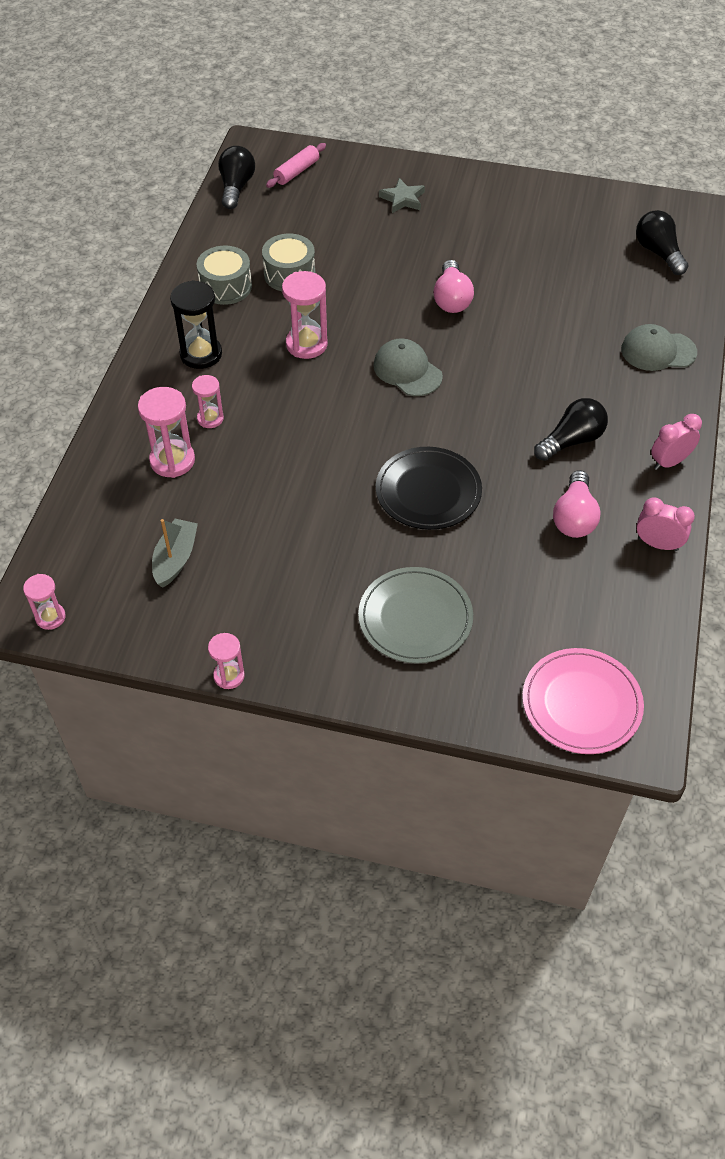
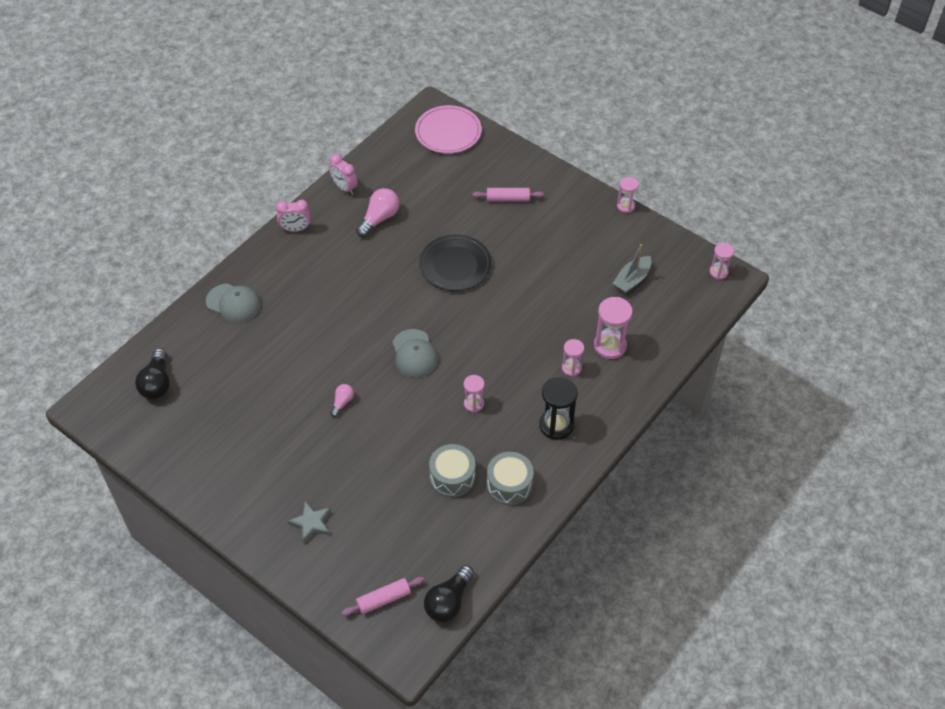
camera: 155 degrees left, 0 degrees up
(306, 344) = (474, 404): pink hourglass -> pink hourglass, size x0.60
(415, 618) = (508, 199): grey plate -> pink rolling pin
(451, 299) = (342, 402): pink light bulb -> pink light bulb, size x0.56
(571, 441) = (343, 264): black light bulb -> none

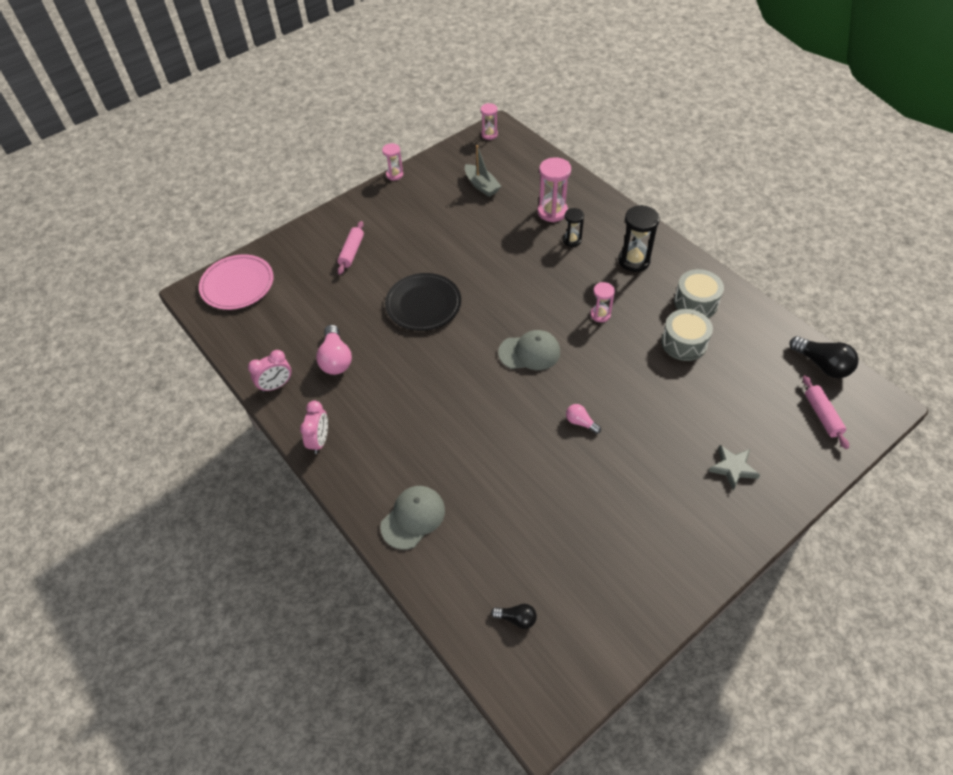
camera: 75 degrees left, 0 degrees up
(157, 383) = (516, 618): black light bulb -> black light bulb, size x0.56
(379, 219) = (336, 359): pink light bulb -> pink light bulb turned 150 degrees counterclockwise
(571, 368) = (572, 240): pink hourglass -> black hourglass

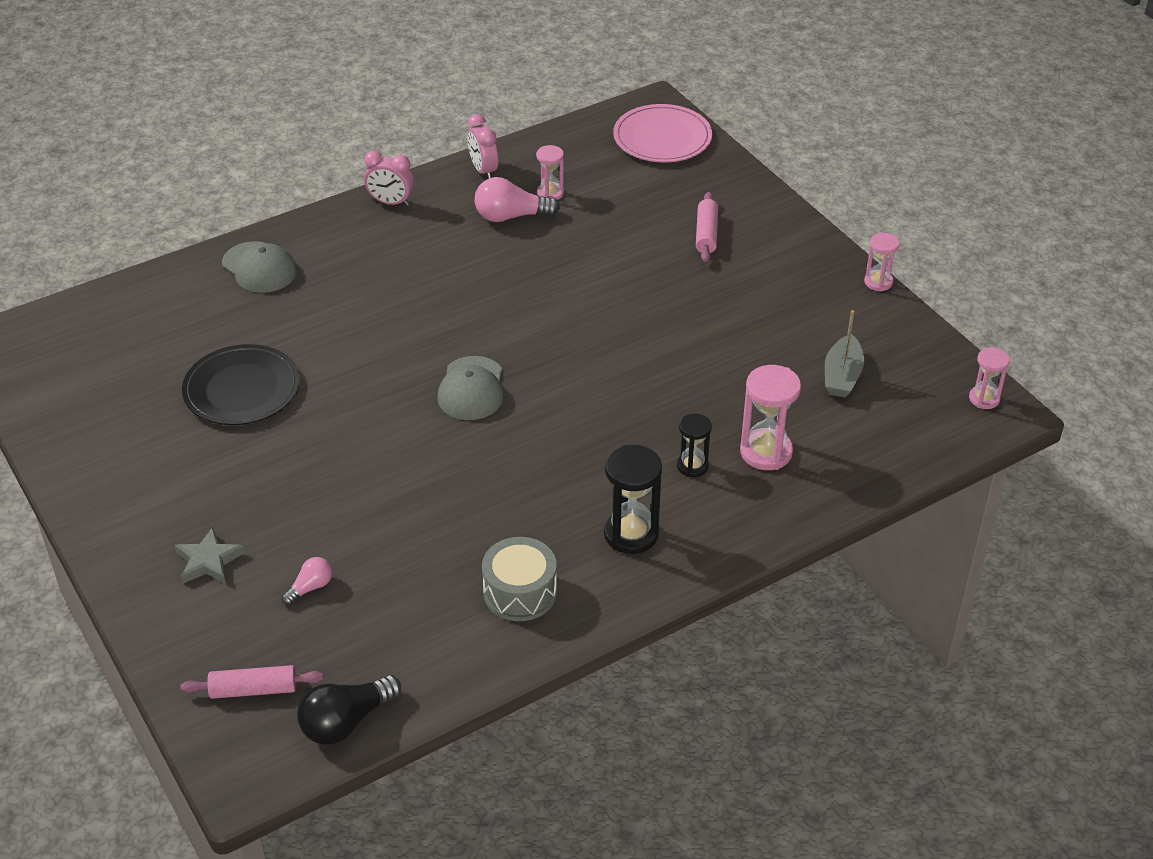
camera: 95 degrees right, 10 degrees down
(352, 252) = (706, 234): pink rolling pin -> pink rolling pin turned 75 degrees clockwise
(423, 304) = (588, 295): black plate -> black plate (242, 389)
(481, 186) = (842, 376): grey boat -> grey boat turned 45 degrees counterclockwise
(516, 618) = (105, 334): black light bulb -> none
(580, 422) = (337, 422): pink light bulb -> pink light bulb (310, 587)
(600, 314) = (523, 473): pink hourglass -> pink hourglass (550, 193)
(684, 343) = (441, 558): grey drum -> none

